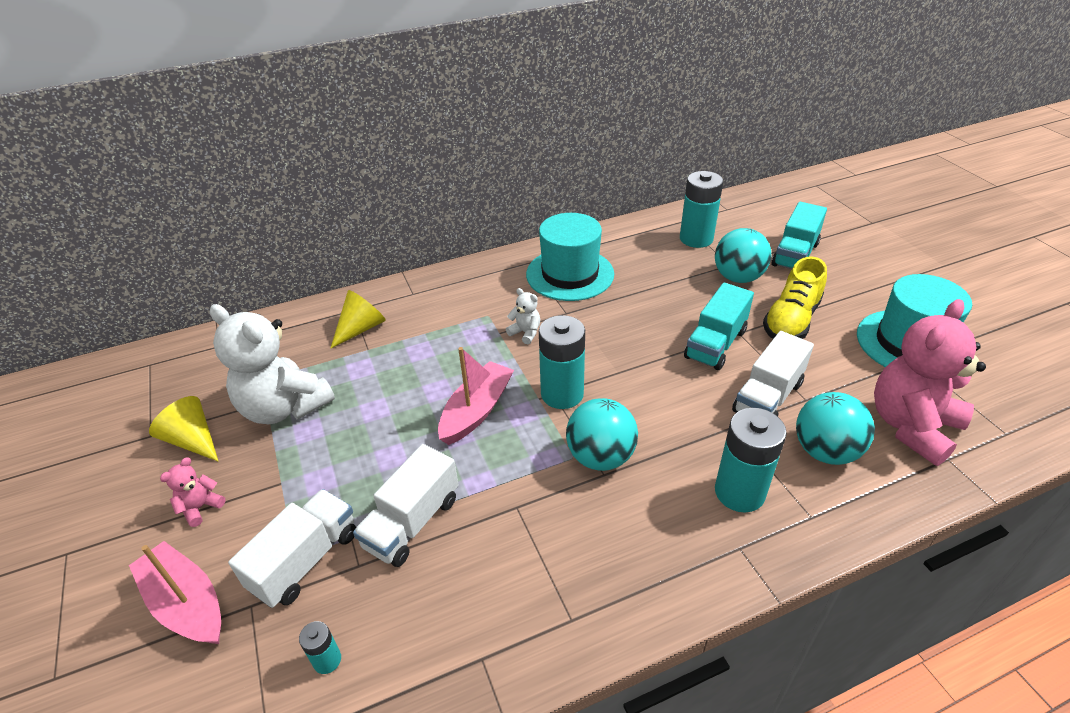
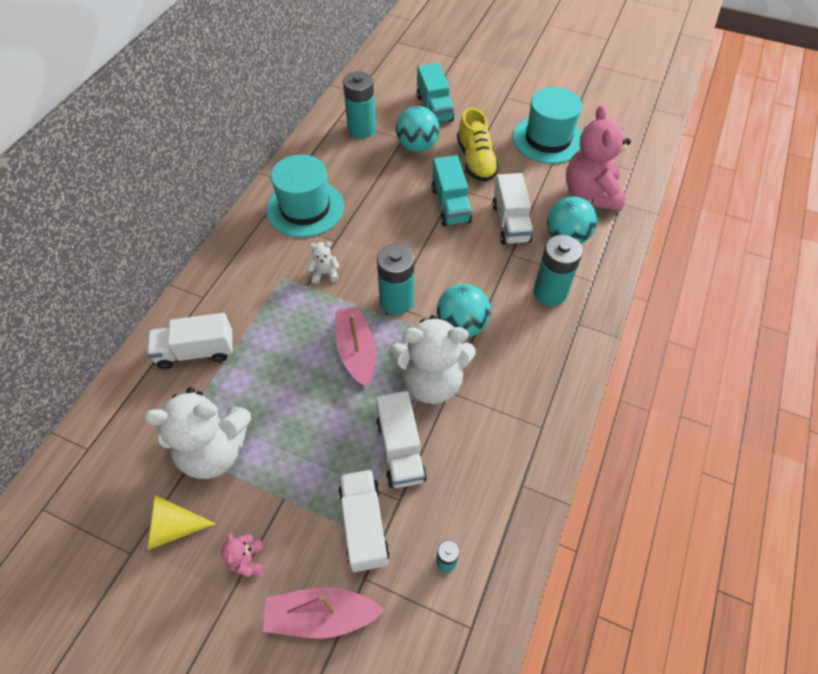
camera: 45 degrees left, 15 degrees up
(361, 328) = (196, 351): yellow cone -> white truck
(511, 485) = (431, 381): none -> white teddy bear

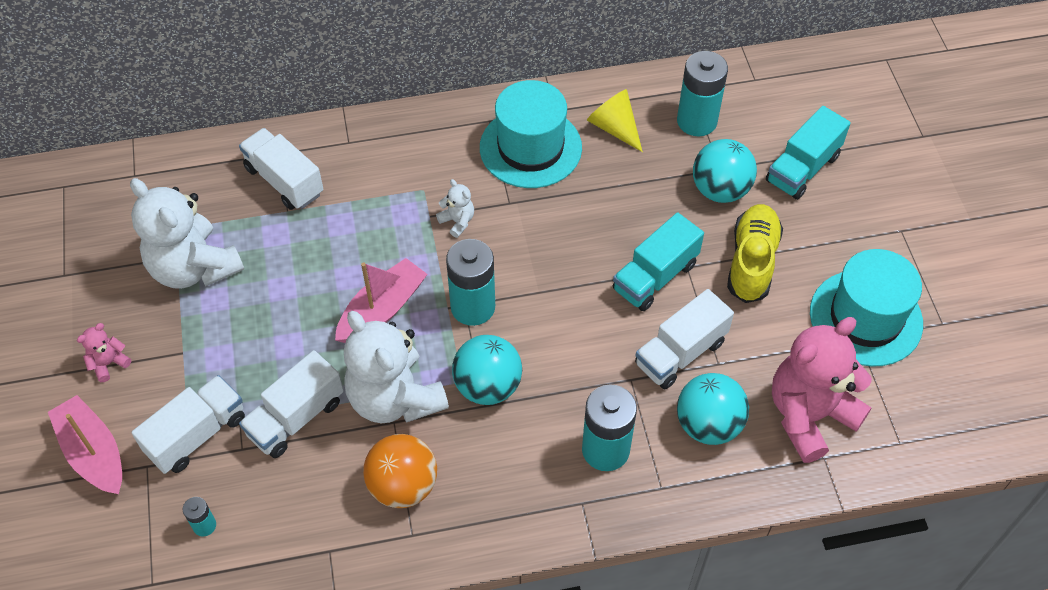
camera: 55 degrees right, 0 degrees up
(173, 527) = (104, 288): yellow cone -> yellow cone (614, 128)
(476, 161) = (751, 262): yellow shoe -> yellow shoe turned 150 degrees clockwise
(501, 412) = (403, 485): none -> orange ball

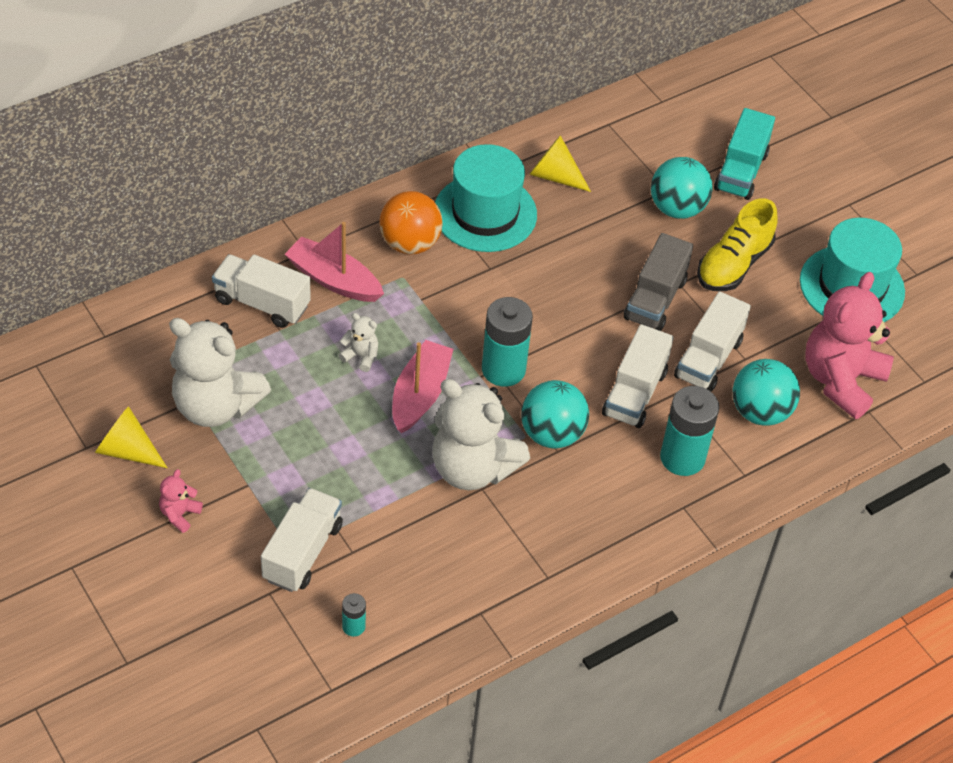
camera: 25 degrees left, 5 degrees down
(93, 453) = (211, 597): pink boat -> pink boat (334, 280)
(96, 288) = (127, 450): none -> yellow cone
(296, 417) = (389, 510): white truck -> white truck (634, 393)
(403, 485) = (518, 539): orange ball -> orange ball (410, 243)
(457, 221) = (450, 297): white teddy bear -> white teddy bear (361, 356)
(655, 277) = (655, 299): turquoise truck -> grey truck
(697, 121) = (627, 152): turquoise battery -> none
(751, 262) = (733, 264): yellow shoe -> yellow shoe turned 135 degrees counterclockwise

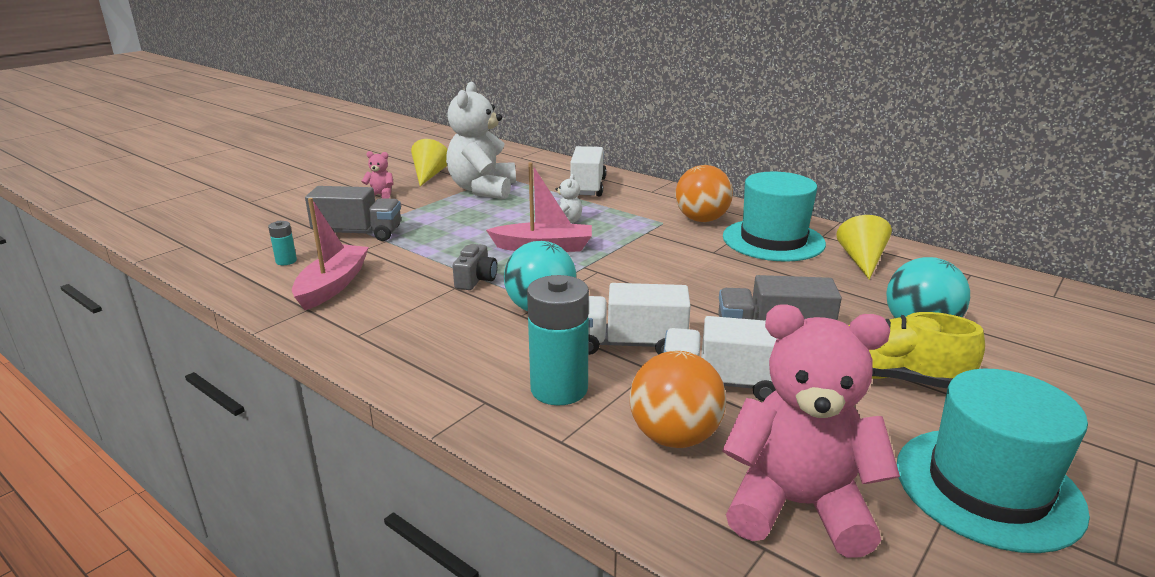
camera: 75 degrees right, 25 degrees down
(302, 552) = (358, 233): white truck -> grey truck
(334, 280) = (633, 202): pink boat -> pink boat (332, 285)
(472, 468) = (476, 280): white teddy bear -> grey camera
(503, 369) = (601, 275): turquoise battery -> none
(741, 171) = (1041, 359): turquoise truck -> none
(760, 412) = (674, 436): turquoise ball -> orange ball

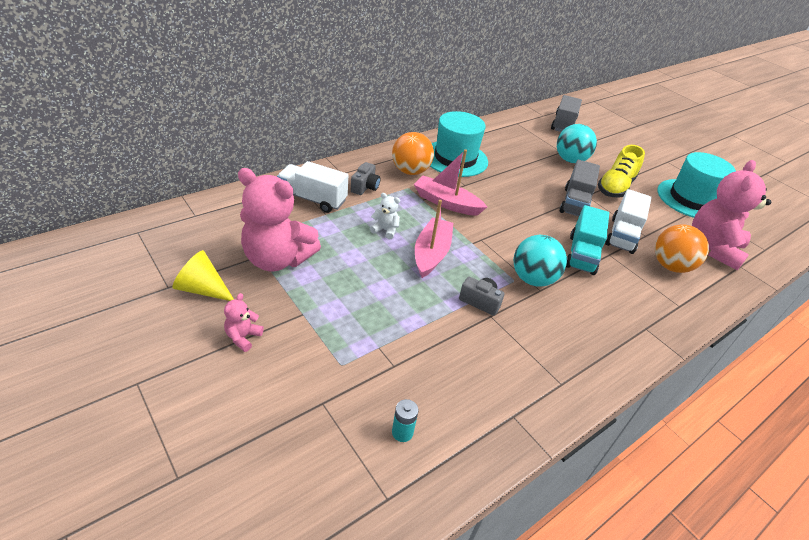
camera: 80 degrees left, 15 degrees up
(332, 285) = (470, 395): pink boat -> pink boat (446, 203)
(358, 233) = (351, 367): grey truck -> grey truck (563, 124)
(483, 189) = (277, 259): white teddy bear -> pink teddy bear
(559, 389) = (631, 294): turquoise battery -> none
(629, 344) = (582, 254): white truck -> turquoise truck
(637, 203) = (365, 187): none -> grey camera
(862, 260) = (493, 143): yellow cone -> none

